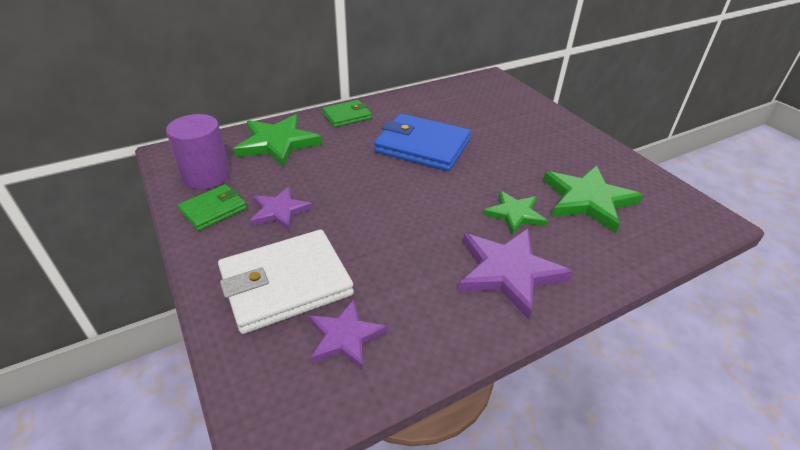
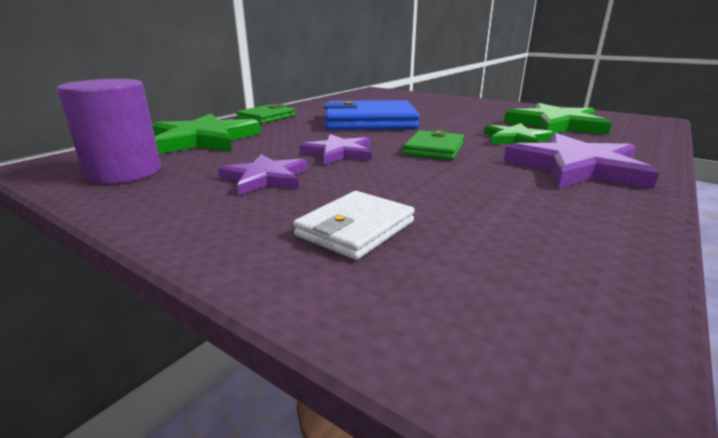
camera: 25 degrees left, 15 degrees down
(213, 210) = (164, 193): green wallet -> green wallet (434, 149)
(286, 284) = (355, 228): white wallet -> white wallet, size x0.55
(345, 337) = (507, 252): purple star -> purple star (339, 153)

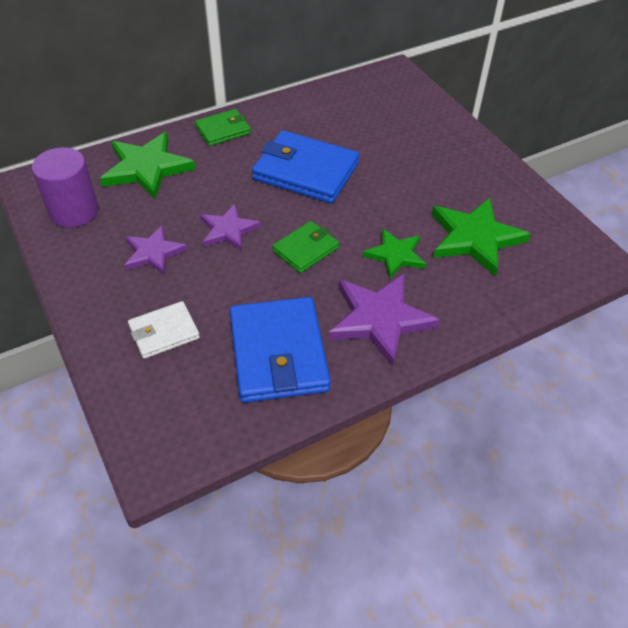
camera: 25 degrees right, 25 degrees up
(528, 208) = (278, 353): none -> blue wallet

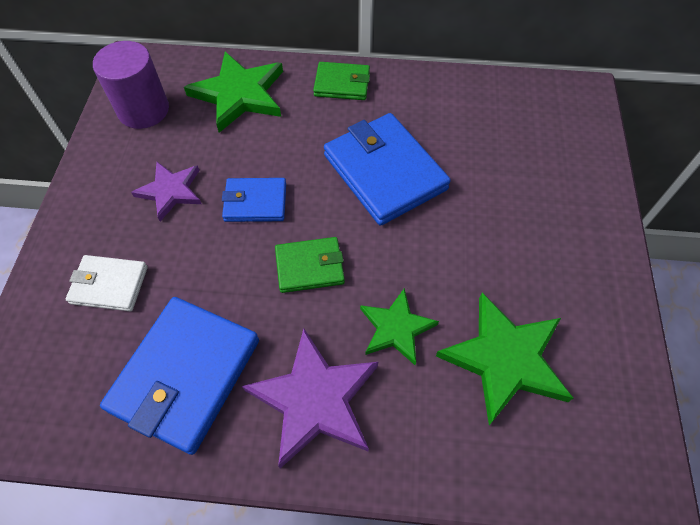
camera: 35 degrees right, 10 degrees up
(228, 230) = (255, 202): purple star -> blue wallet

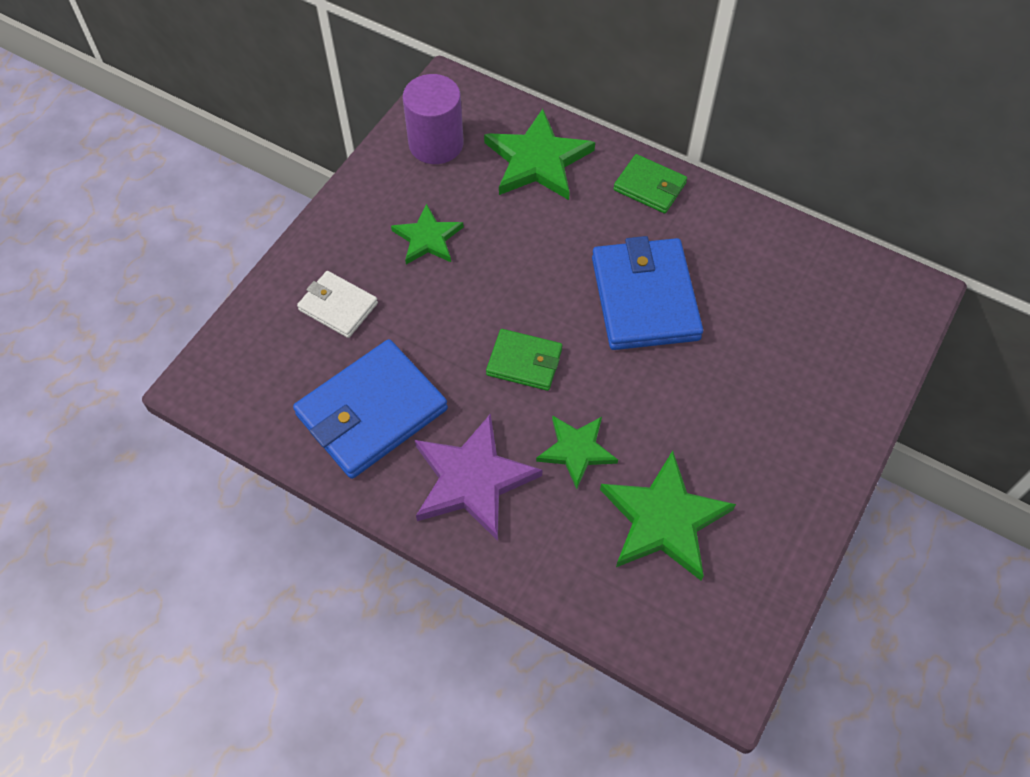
camera: 25 degrees right, 0 degrees up
(170, 191) = (427, 238): purple star -> green star
(255, 202) = (502, 280): blue wallet -> none

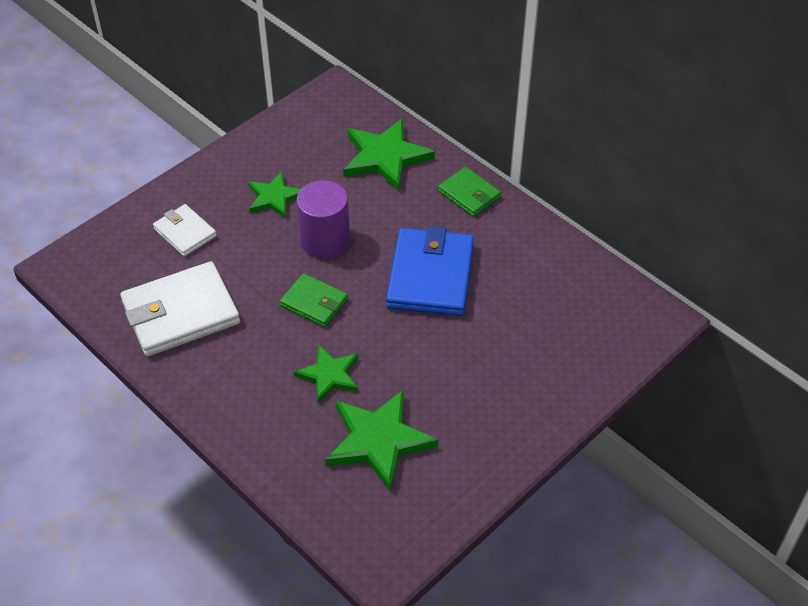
camera: 15 degrees right, 10 degrees down
(372, 412) = (181, 313): blue wallet -> white wallet
(436, 144) = (308, 130): purple cylinder -> purple cylinder (325, 240)
(472, 479) = (239, 378): purple star -> none

